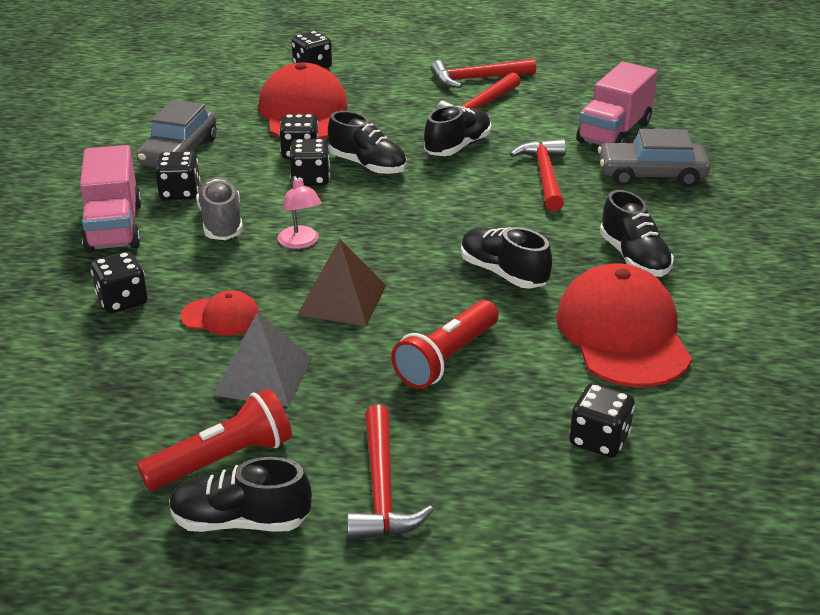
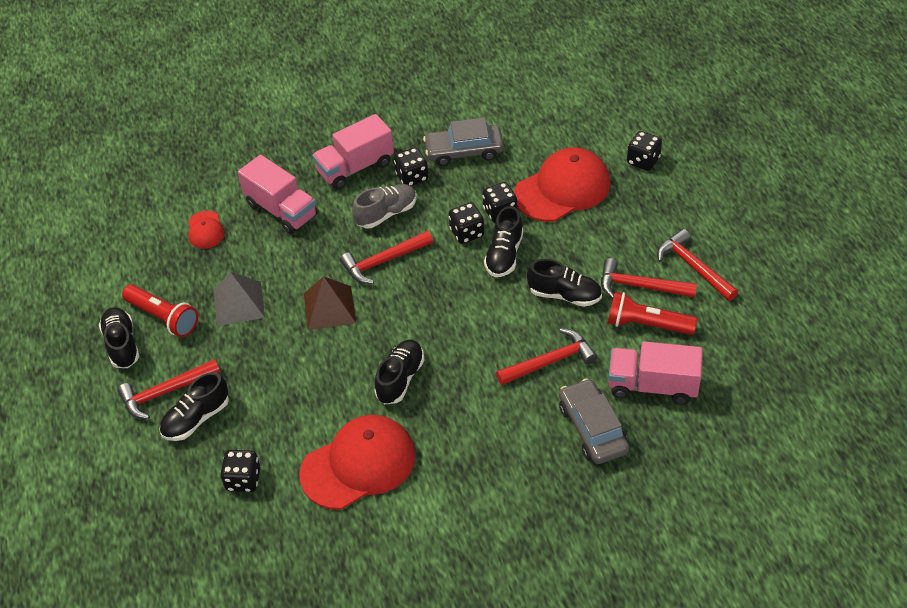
camera: 70 degrees right, 15 degrees up
(122, 301) = (281, 210): black dice -> pink truck
(221, 317) = (285, 260): red cap -> red cap (205, 230)
(300, 243) = (383, 261): pink lamp -> red hammer
(447, 358) = (291, 381): red flashlight -> red flashlight (647, 325)
(634, 258) = (458, 447): black shoe -> black shoe (196, 418)

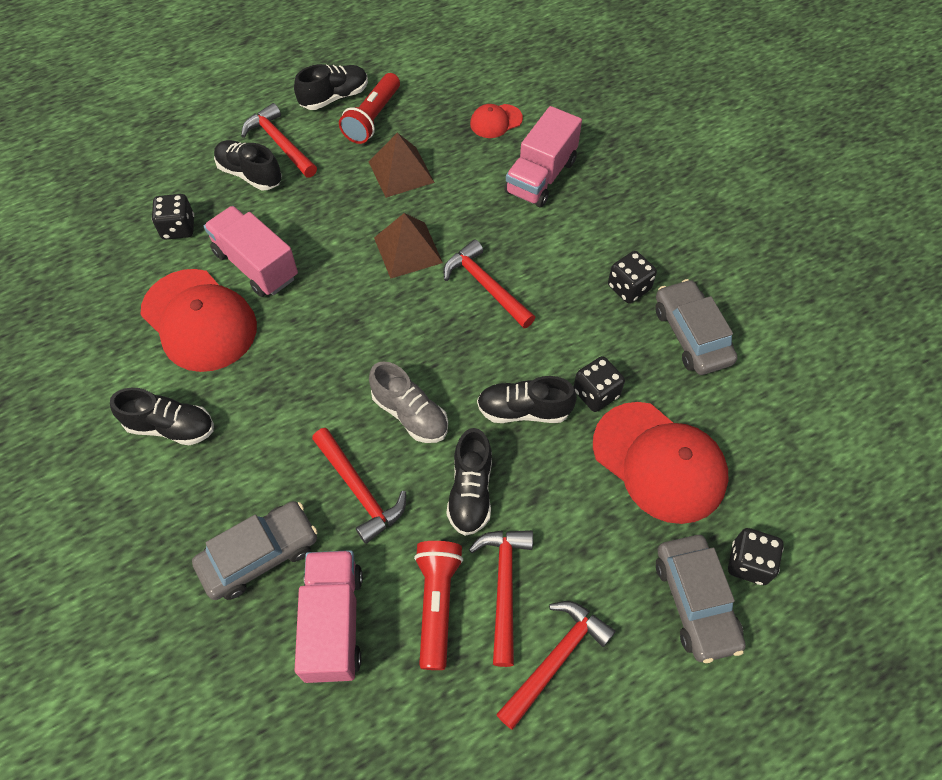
camera: 75 degrees right, 10 degrees up
(239, 303) = (401, 172): grey pyramid -> brown pyramid
(355, 167) = (627, 229): pink truck -> pink truck (256, 265)
(386, 214) = (561, 274): grey shoe -> grey shoe (410, 414)
(400, 379) = (316, 336): black shoe -> black shoe (171, 427)
(467, 233) = (551, 362): black dice -> none
(664, 191) = (695, 601): none -> grey car

